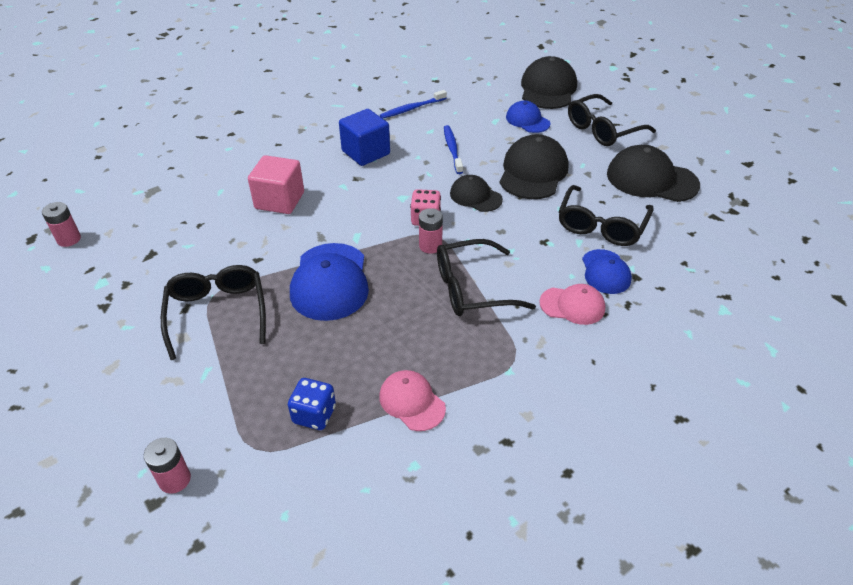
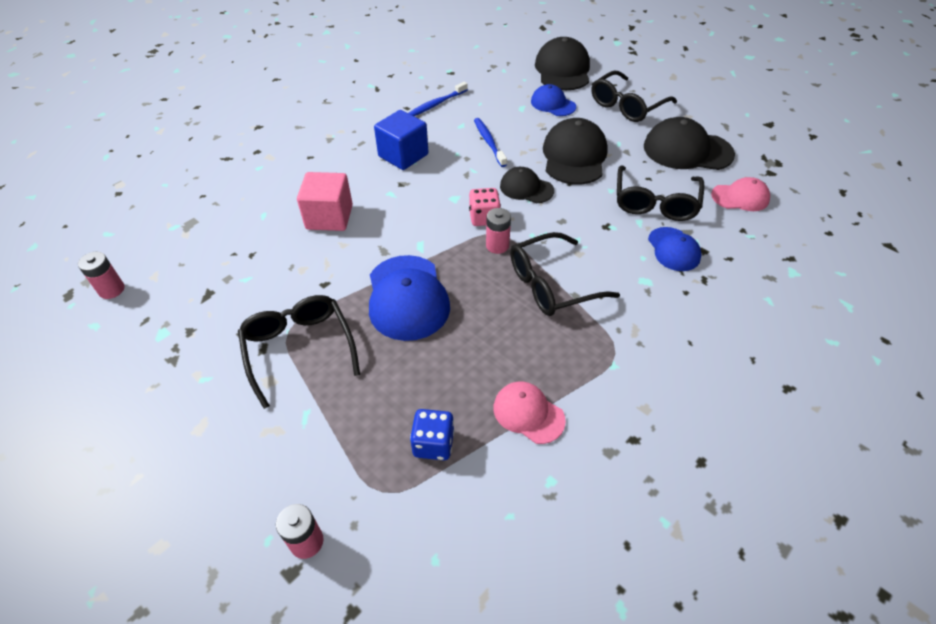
camera: 10 degrees left, 5 degrees up
(572, 305) = (653, 288): pink cap -> pink cap (740, 197)

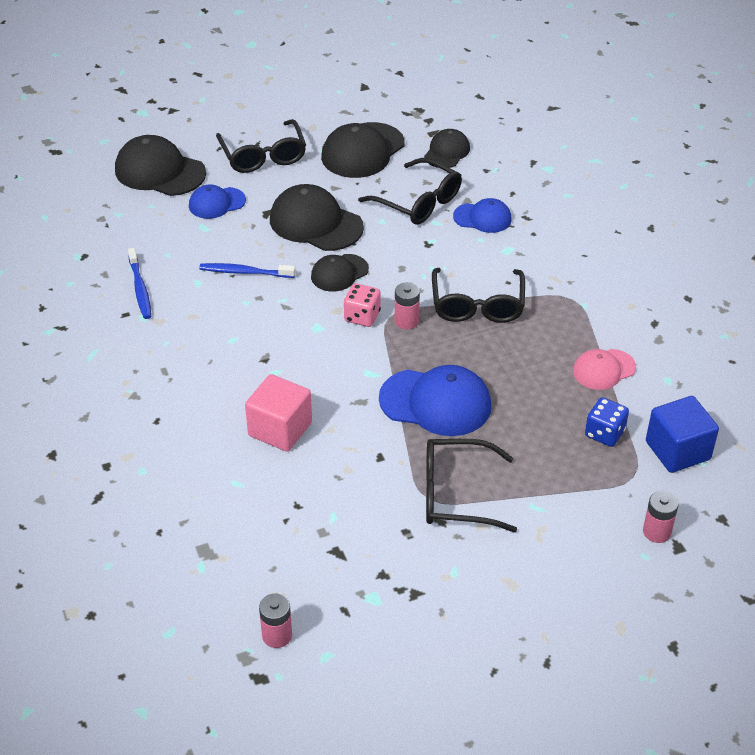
camera: 65 degrees left, 5 degrees down
(403, 155) = (216, 343): blue cube -> blue cube (677, 450)
(740, 197) = (447, 152): pink cap -> black cap

